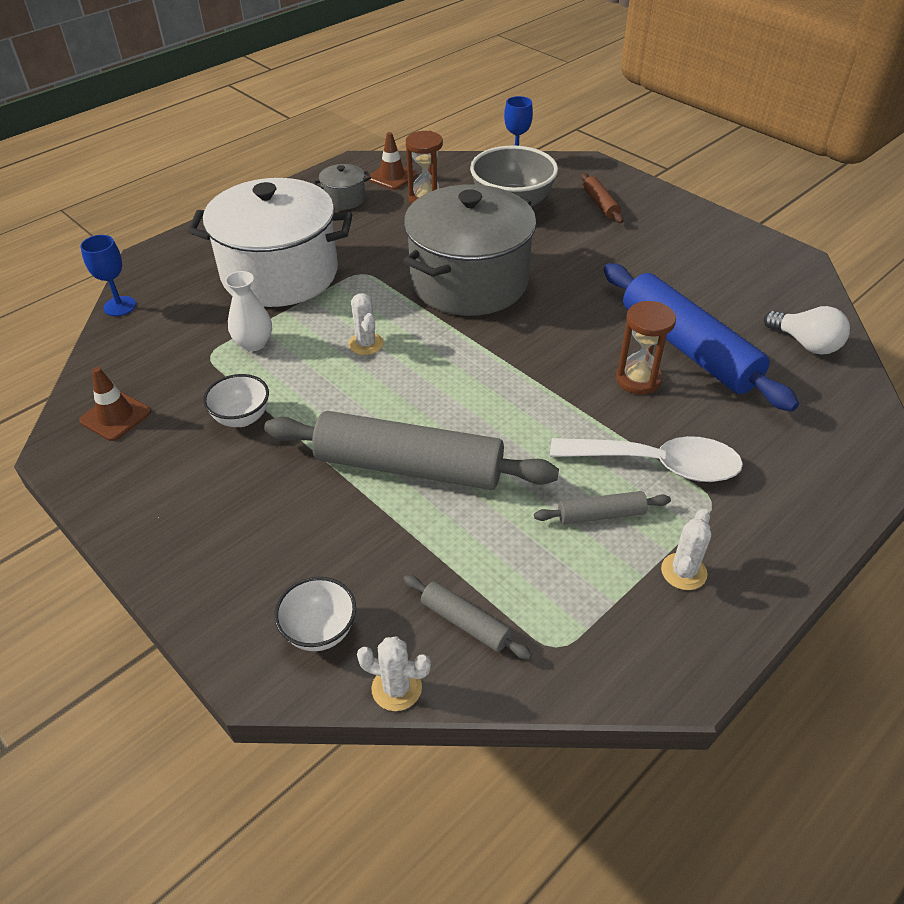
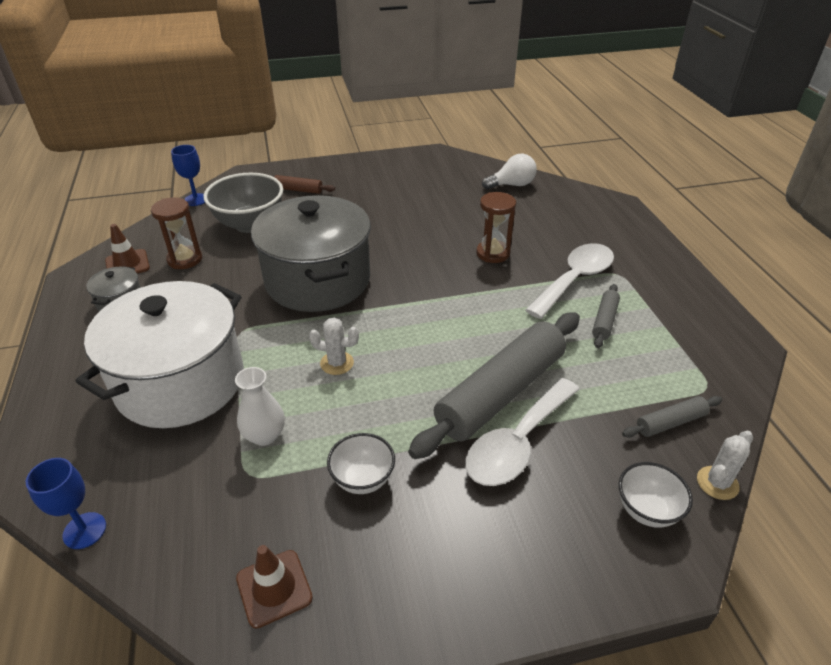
camera: 60 degrees left, 5 degrees down
(347, 502) = (517, 443): none -> white spoon
(683, 571) = (668, 309): white cactus -> none
(688, 348) = (480, 223): blue rolling pin -> none

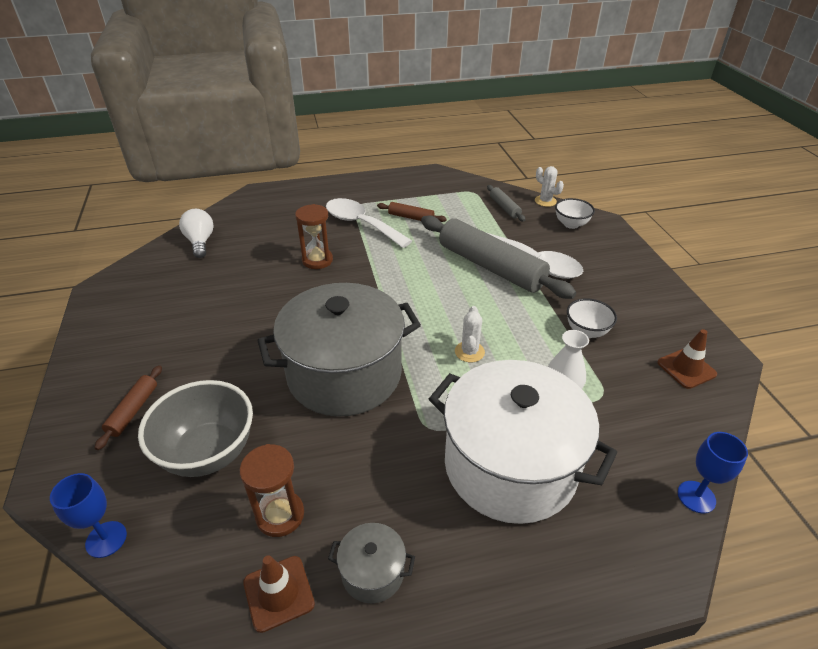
camera: 90 degrees left, 0 degrees up
(604, 320) = (411, 217): grey rolling pin -> brown rolling pin

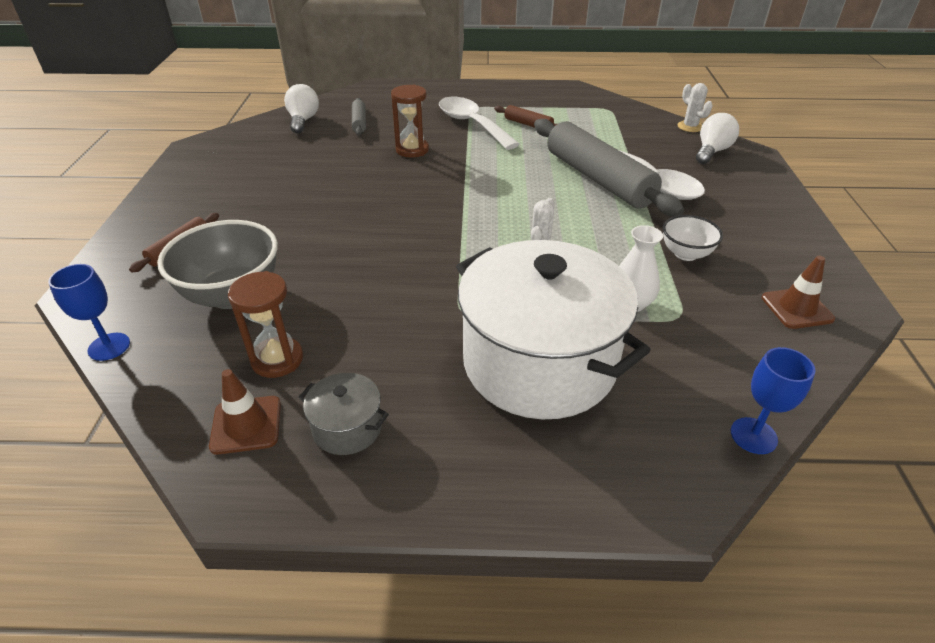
camera: 15 degrees right, 0 degrees up
(344, 374) = (396, 251): grey pot -> none
(504, 207) = (638, 127): grey rolling pin -> grey rolling pin (359, 122)
(571, 224) = (712, 151): white bowl -> white light bulb

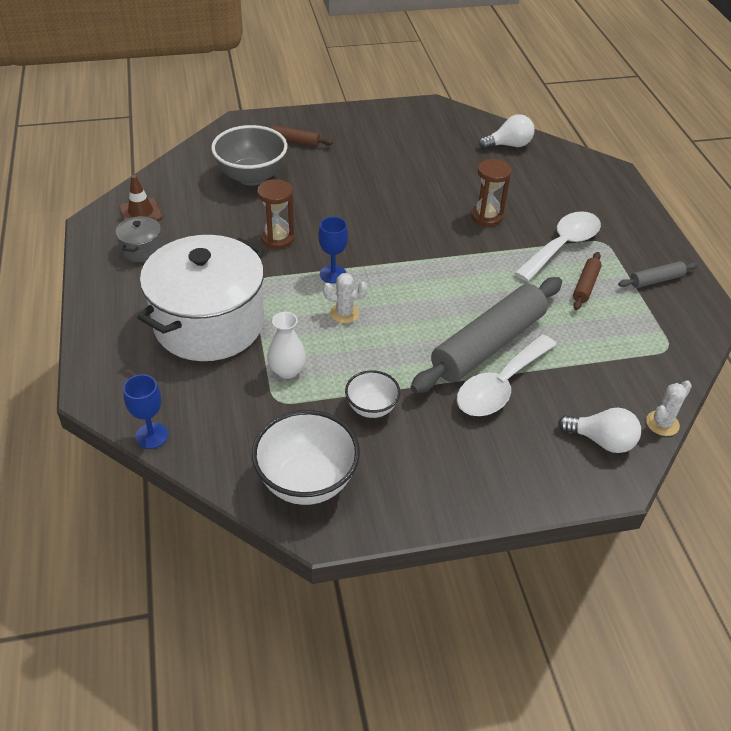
camera: 75 degrees right, 5 degrees up
(109, 346) = (195, 148): blue goblet -> blue goblet (333, 274)
(277, 359) = (194, 210): brown hourglass -> brown hourglass (277, 238)
(359, 122) = (524, 176): grey rolling pin -> grey rolling pin (656, 280)
(797, 308) = (307, 482): brown traffic cone -> white bowl

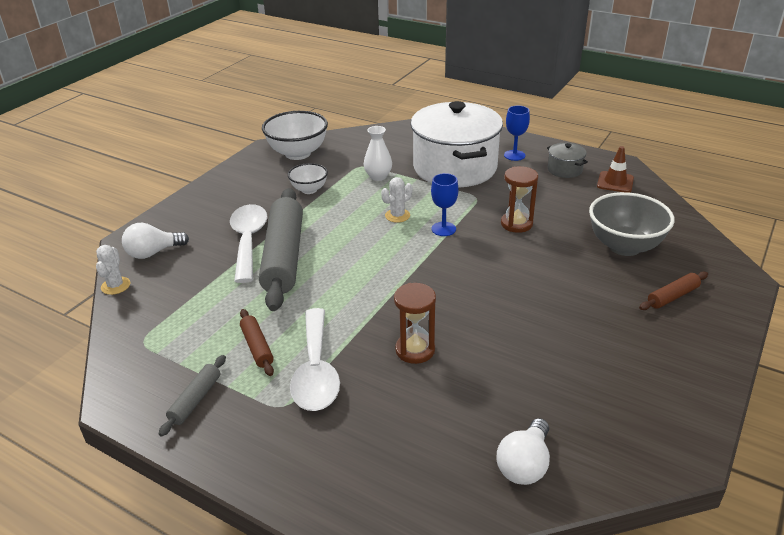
camera: 135 degrees right, 10 degrees down
(152, 436) = (391, 128): blue goblet -> blue goblet (514, 155)

